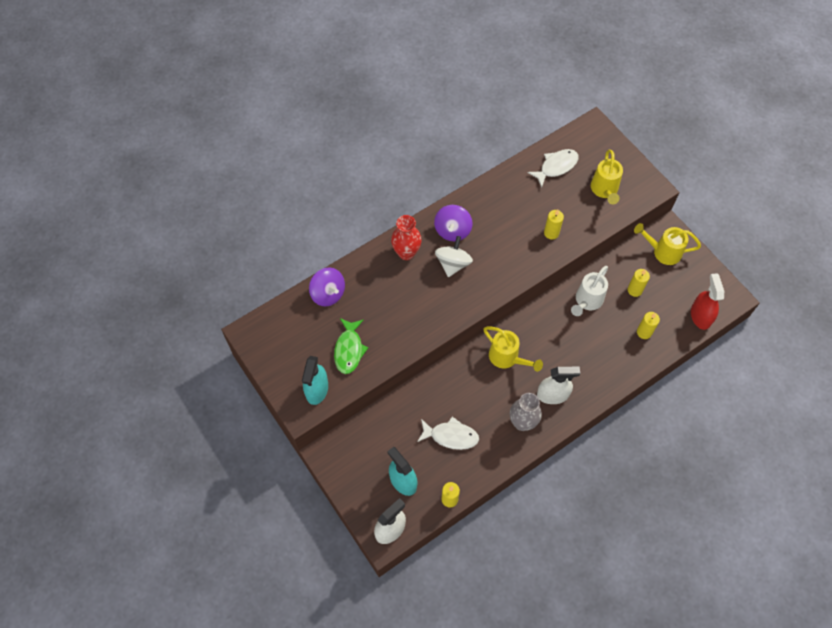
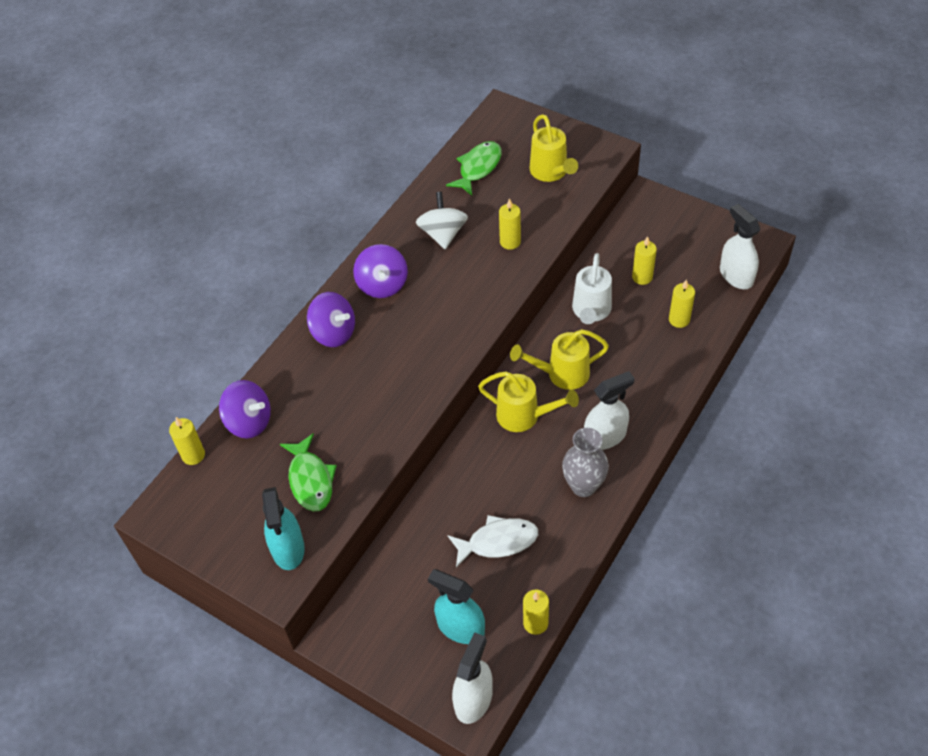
camera: 20 degrees left, 10 degrees down
(285, 302) = (193, 455): none -> yellow candle
(406, 253) = (334, 333): red vase -> purple spinning top
(453, 264) = (402, 323): white spinning top -> white spinning top (443, 234)
(556, 167) = (478, 168): white fish -> green fish
(663, 251) = (653, 223): yellow watering can -> yellow watering can (562, 374)
(700, 316) = (736, 276): red spray bottle -> white spray bottle

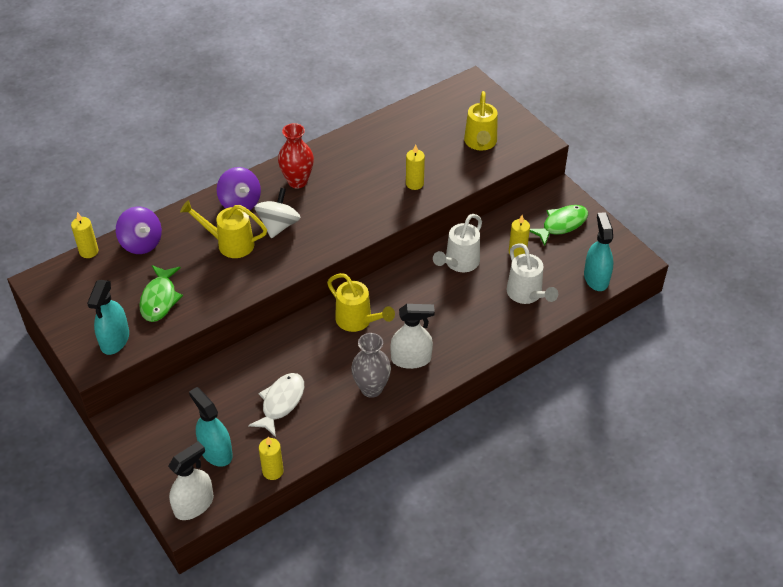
camera: 20 degrees right, 5 degrees down
(382, 285) = (297, 181): purple spinning top -> red vase
(443, 234) = (366, 160): white spinning top -> white spinning top (278, 225)
(478, 168) = (425, 121): green fish -> green fish (561, 225)
(498, 542) = (281, 403): white fish -> white fish turned 75 degrees counterclockwise
(562, 374) = (406, 301): yellow watering can -> yellow watering can (230, 244)
(679, 320) = (527, 294): yellow candle -> white watering can
(736, 276) = (596, 278): white spray bottle -> turquoise spray bottle

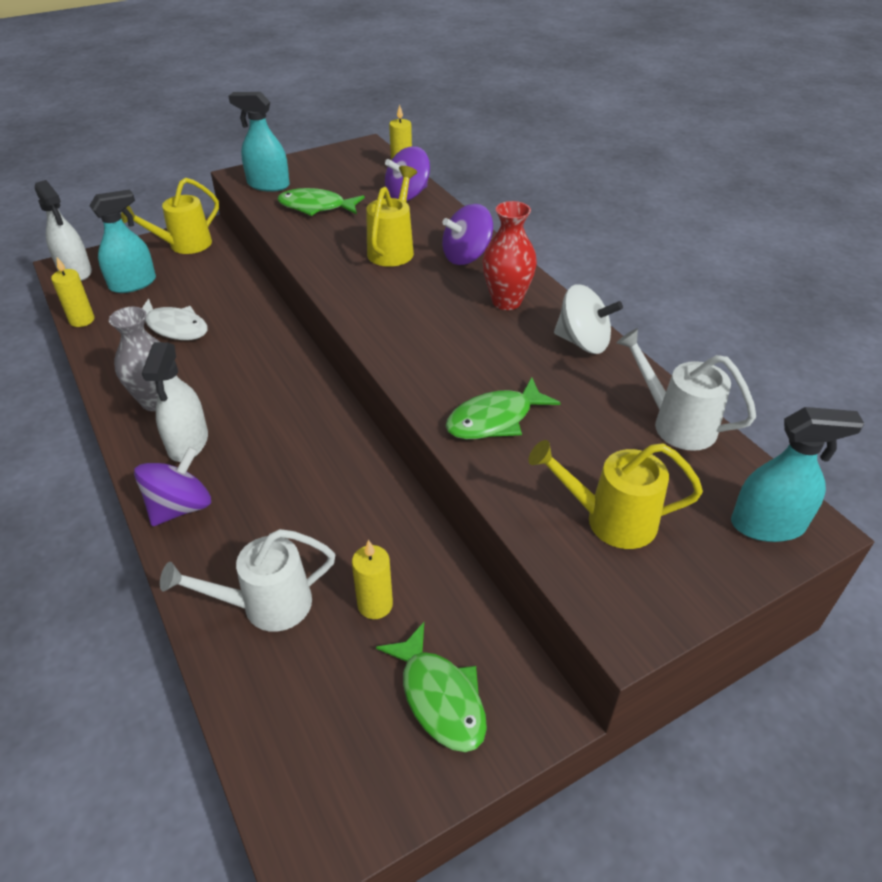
camera: 95 degrees right, 5 degrees down
(278, 225) = (419, 285): white spinning top -> white spinning top (583, 342)
(357, 321) = (278, 394): yellow watering can -> yellow watering can (184, 245)
(414, 184) = (495, 419): yellow candle -> green fish
(459, 263) = (364, 515): white watering can -> white watering can (676, 424)
(467, 348) = (180, 507): none -> purple spinning top
(596, 278) = (274, 740): turquoise spray bottle -> turquoise spray bottle (767, 524)

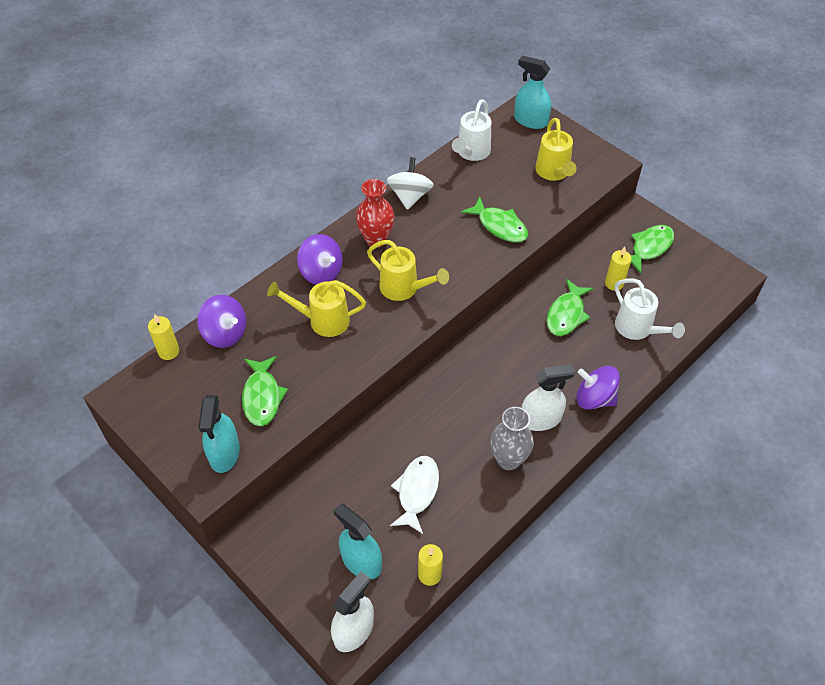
camera: 105 degrees left, 10 degrees up
(184, 245) = (282, 548): yellow watering can -> yellow watering can (404, 288)
(341, 519) = (566, 314): none -> green fish
(767, 524) = (530, 121): turquoise spray bottle -> turquoise spray bottle turned 45 degrees counterclockwise

